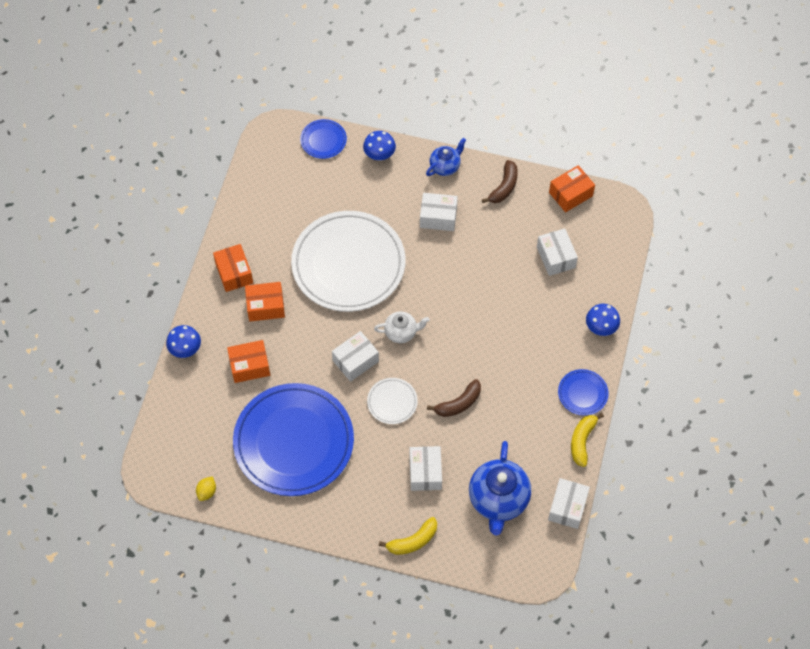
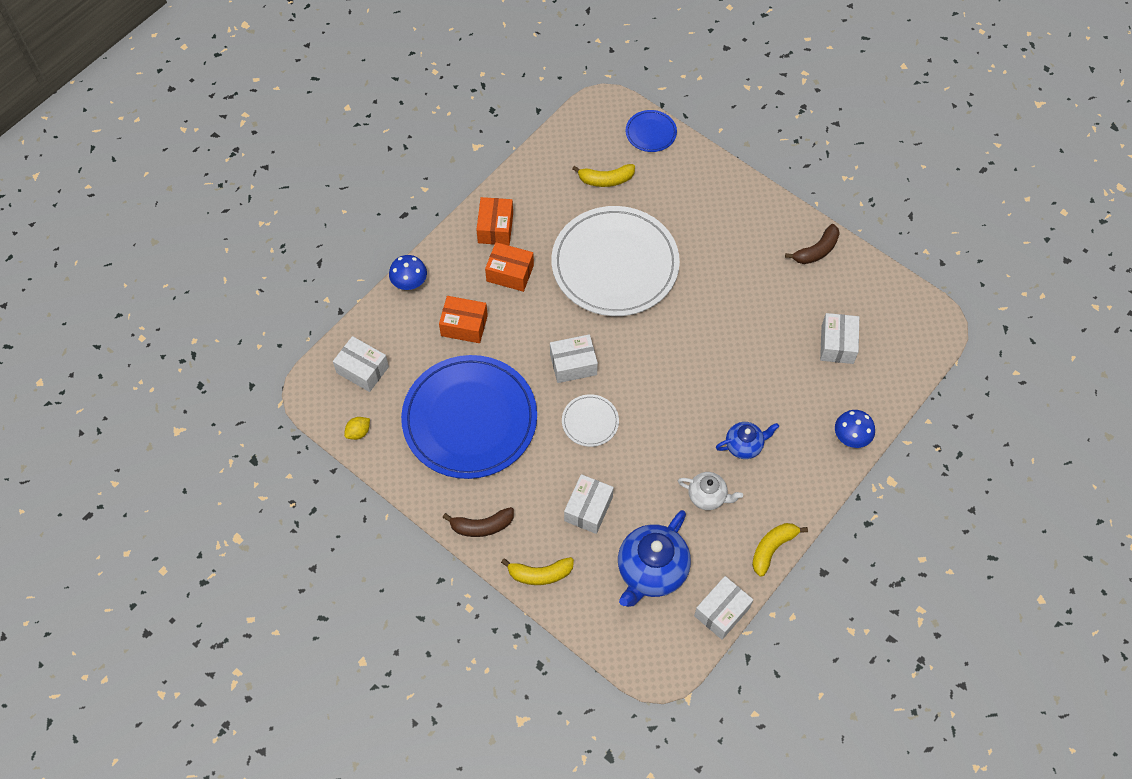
camera: 25 degrees right, 0 degrees up
(306, 195) = (606, 180): none -> yellow banana
(379, 155) = (701, 169): blue mushroom -> none
(401, 332) = (635, 355): white teapot -> white teapot (707, 496)
(438, 217) = (731, 254): white box -> white box (362, 370)
(445, 166) = (764, 206): blue teapot -> blue teapot (744, 446)
(458, 403) = (659, 452): brown banana -> brown banana (482, 526)
(570, 194) = (885, 286): orange box -> none
(582, 393) = (797, 498): blue plate -> none

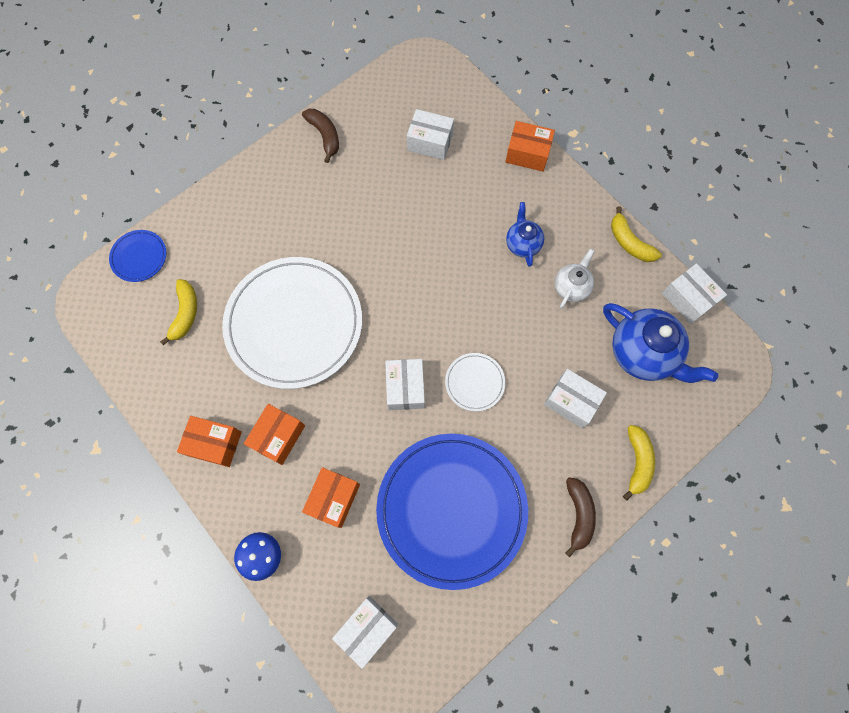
camera: 80 degrees left, 10 degrees up
(358, 432) = (447, 643): yellow lemon -> none
(851, 438) = (527, 153): blue mushroom -> orange box

